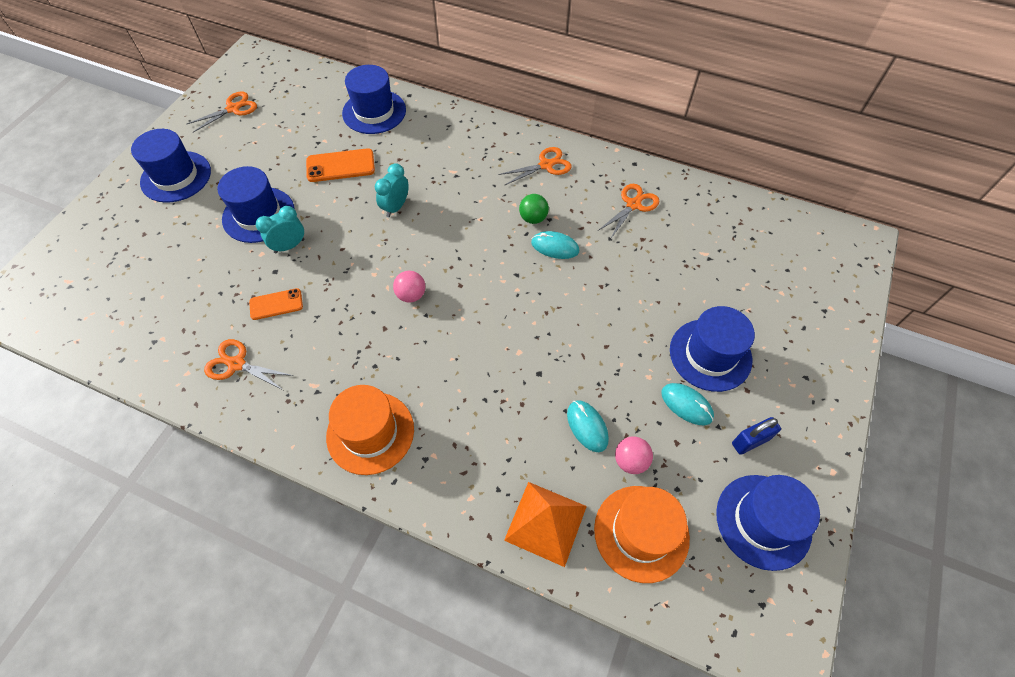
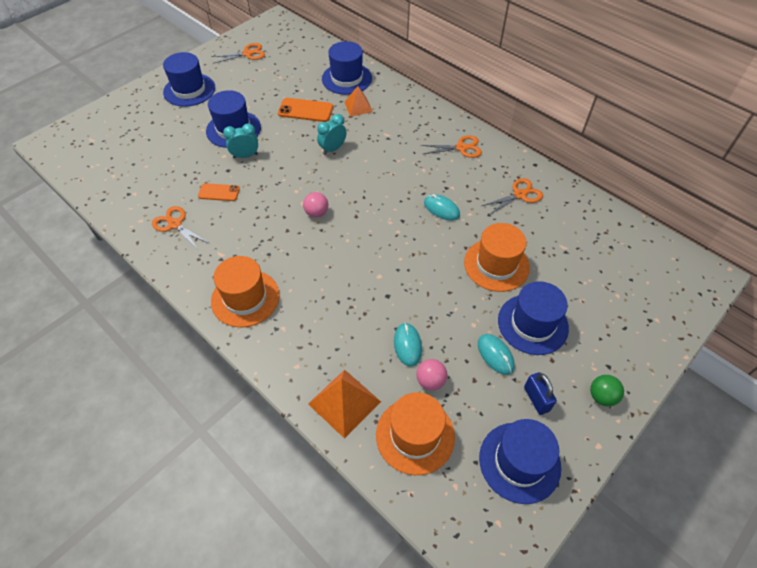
camera: 20 degrees right, 5 degrees down
(403, 144) = (358, 107): none -> orange pyramid
(533, 218) = (433, 184): green ball -> green ball (601, 396)
(643, 296) = (496, 265): none -> orange hat
(750, 441) = (536, 399): blue padlock -> blue padlock turned 75 degrees clockwise

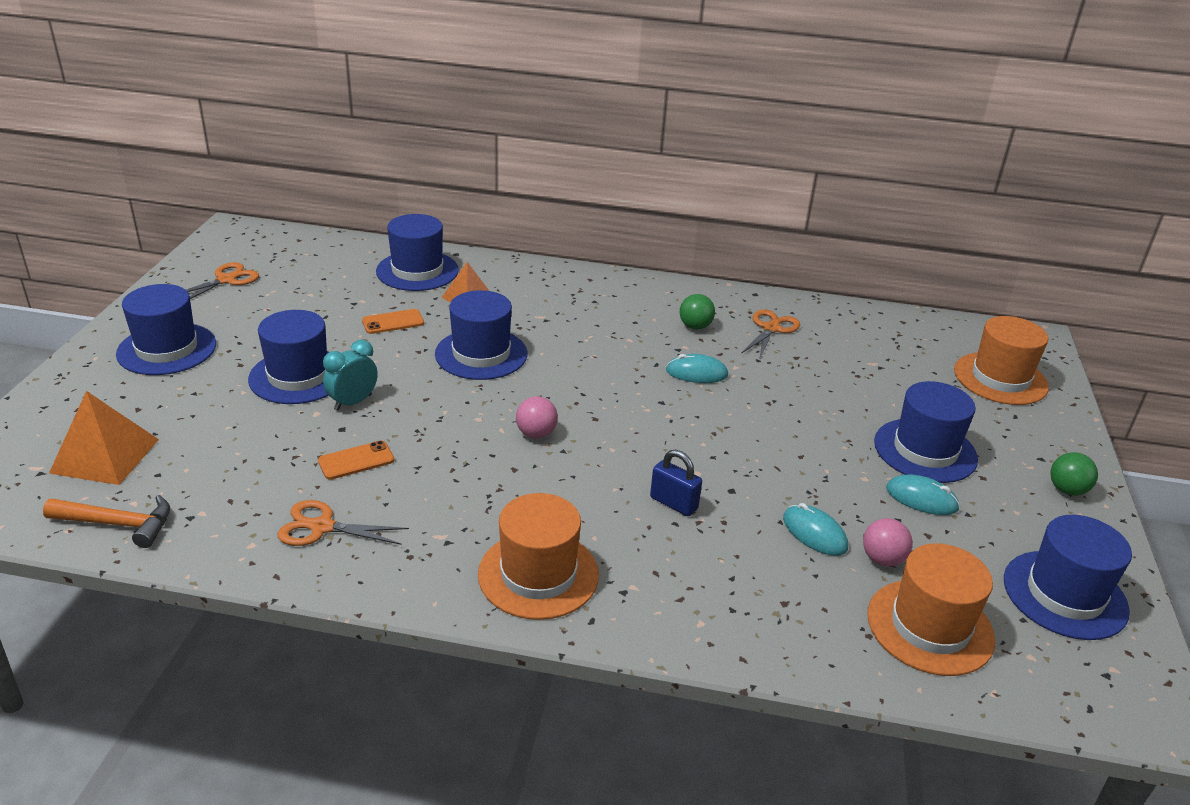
camera: 35 degrees left, 20 degrees down
(99, 185) = (118, 524): none -> orange hammer
(305, 110) = (393, 322): orange phone -> orange phone, size x0.66
(333, 149) = (481, 354): turquoise clock -> blue hat
(344, 402) = (808, 634): orange pyramid -> orange pyramid (105, 456)
(461, 148) = (652, 303): orange scissors -> none
(472, 175) = (695, 326): none -> green ball
(496, 265) = (822, 407): orange hat -> orange hat (1000, 378)
(536, 399) = (1010, 523): blue padlock -> blue padlock (673, 503)

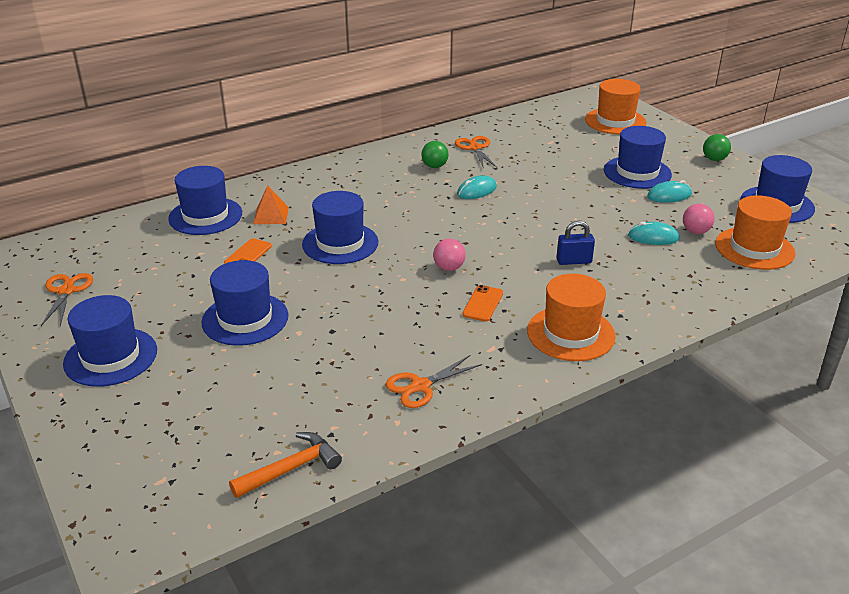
camera: 40 degrees left, 0 degrees up
(105, 456) = (200, 442): orange pyramid -> none
(353, 402) = (311, 313): turquoise clock -> none
(356, 461) = (374, 342): orange phone -> orange phone (483, 304)

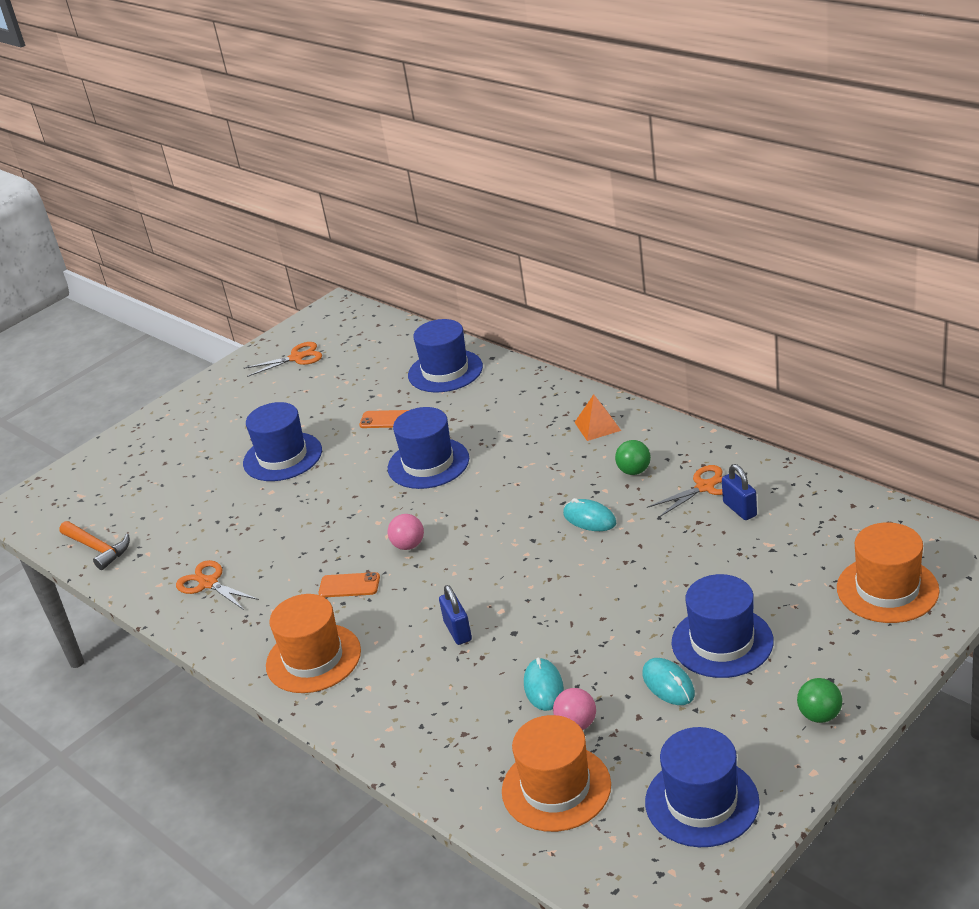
camera: 80 degrees right, 0 degrees up
(111, 357) = (215, 415): blue hat -> none
(271, 215) = (464, 405): orange pyramid -> orange pyramid (597, 426)
(508, 143) = (740, 509): none -> blue padlock

